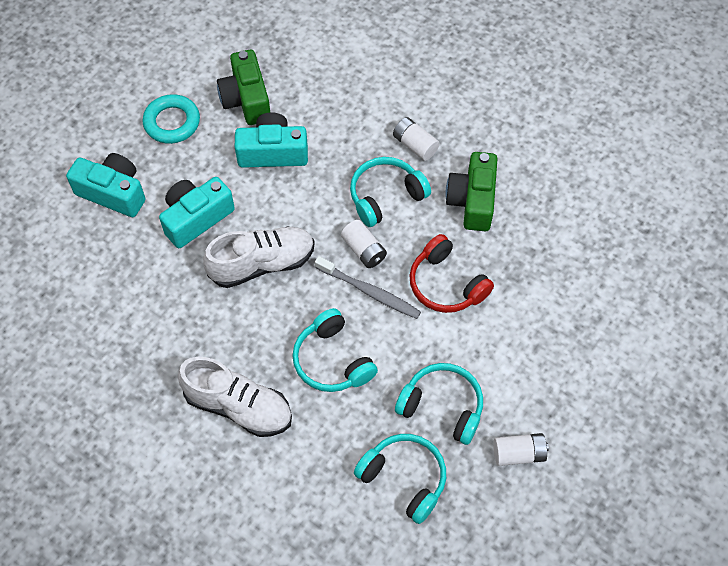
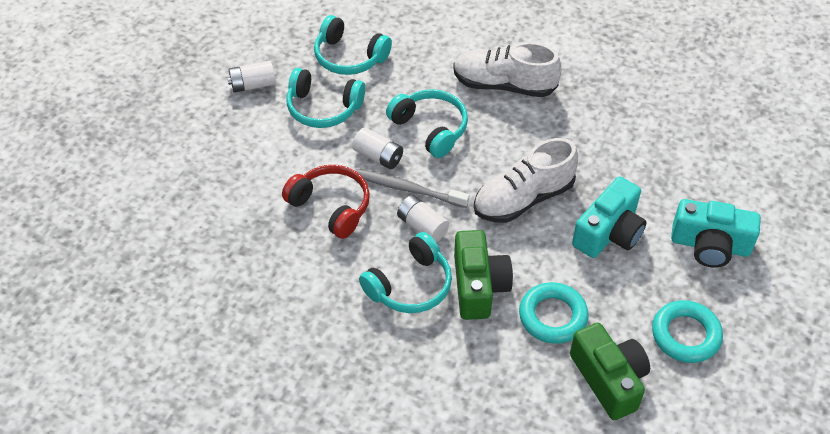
camera: 170 degrees right, 10 degrees down
(273, 152) = (552, 316): turquoise camera -> turquoise ring
(415, 145) = (387, 351): white battery -> white battery (378, 156)
(472, 201) = (311, 295): green camera -> green camera (478, 286)

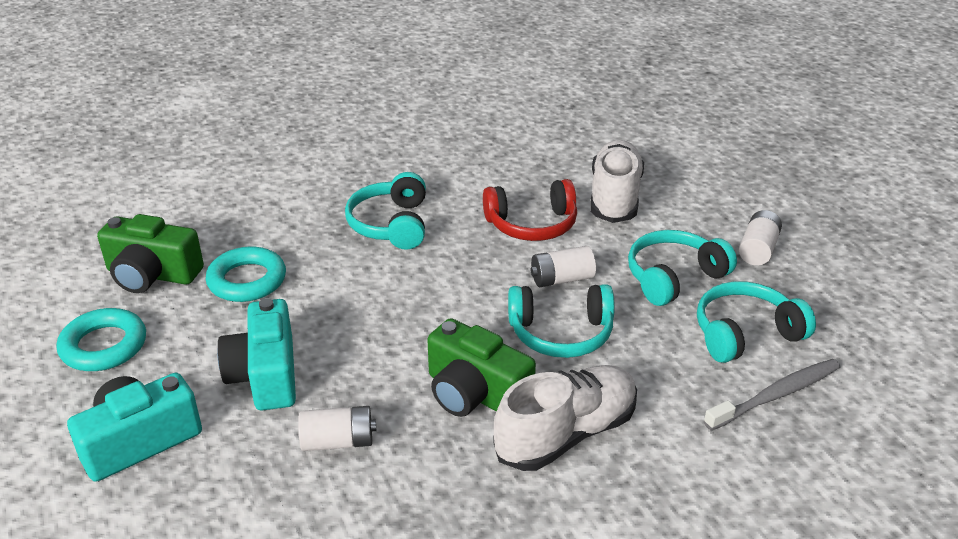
camera: 130 degrees right, 15 degrees down
(407, 189) = (497, 276): grey toothbrush -> grey toothbrush (776, 395)
(422, 226) = (441, 261): white battery -> white battery (338, 441)
(478, 286) = (336, 258): green camera -> green camera (475, 393)
(523, 199) = (386, 342): white shoe -> white shoe (614, 197)

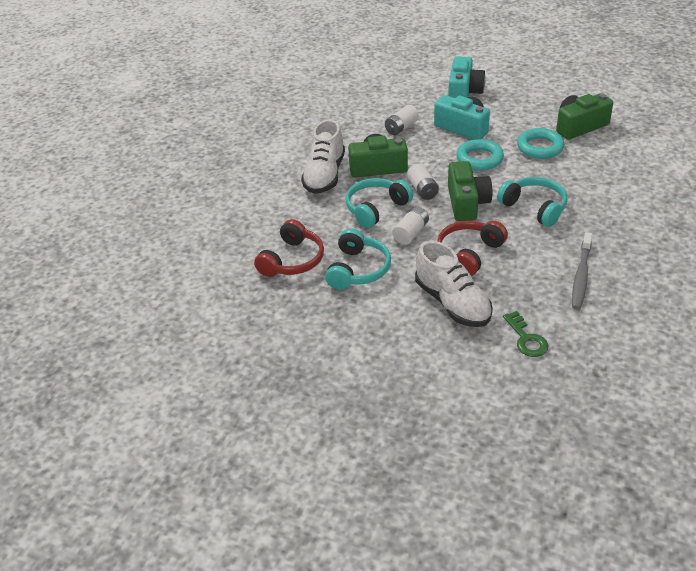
camera: 140 degrees right, 5 degrees up
(104, 346) = (536, 101): turquoise ring -> turquoise ring (479, 159)
(447, 272) = (467, 203): none -> green camera
(590, 145) = (526, 339): none -> green key
(745, 334) = (292, 260): turquoise headphones -> red headphones
(757, 249) = (331, 318): white battery -> white battery (422, 190)
(776, 395) = (254, 239): grey toothbrush -> grey toothbrush (581, 276)

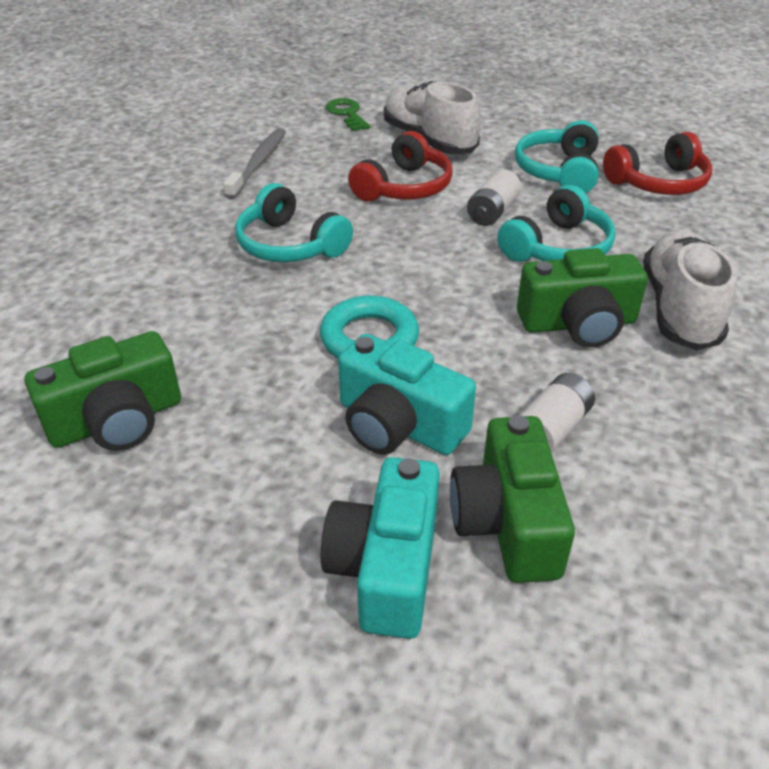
camera: 175 degrees right, 0 degrees up
(292, 260) = (658, 182): red headphones -> red headphones turned 135 degrees counterclockwise
(422, 190) = (481, 277): white battery -> none
(467, 203) = (402, 254): green camera -> green camera (507, 522)
(540, 147) = (234, 363): turquoise ring -> none

